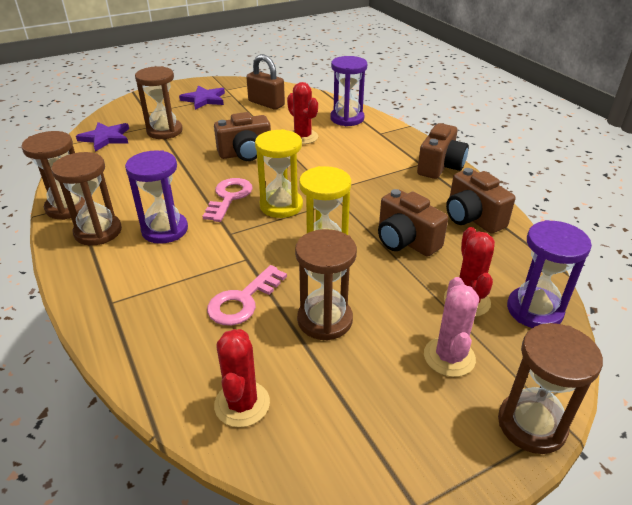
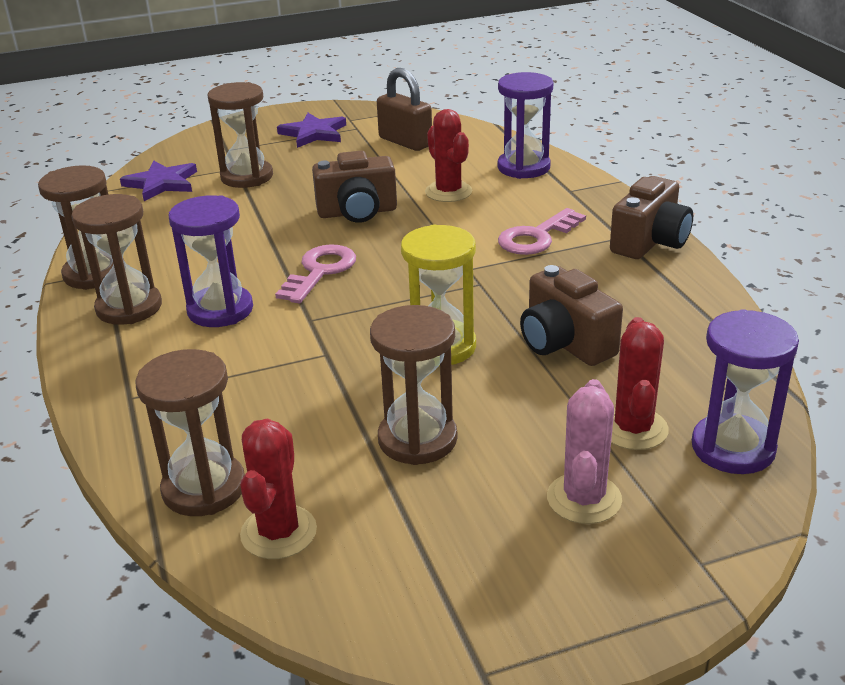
camera: 10 degrees right, 5 degrees down
(243, 300) = (309, 407): pink key -> pink key (537, 237)
(281, 206) = (392, 286): yellow hourglass -> none
(472, 218) = (677, 317): brown camera -> none
(531, 425) = (678, 592): brown hourglass -> brown hourglass (204, 488)

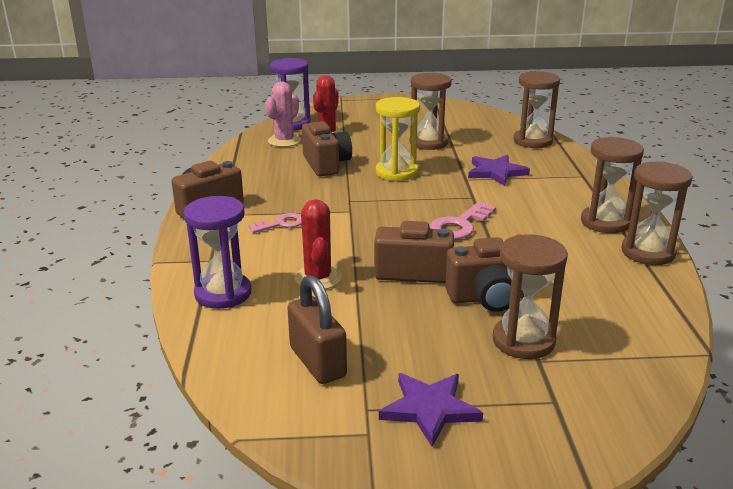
camera: 165 degrees left, 5 degrees down
(162, 183) = (626, 351): purple star -> purple star (496, 172)
(220, 310) = (535, 211): purple hourglass -> none
(278, 202) = (488, 298): none -> brown camera
(278, 532) = (498, 127): red cactus -> none
(537, 237) = (281, 224): pink key -> pink key, size x0.66
(584, 499) = (368, 120): pink cactus -> pink cactus (284, 141)

